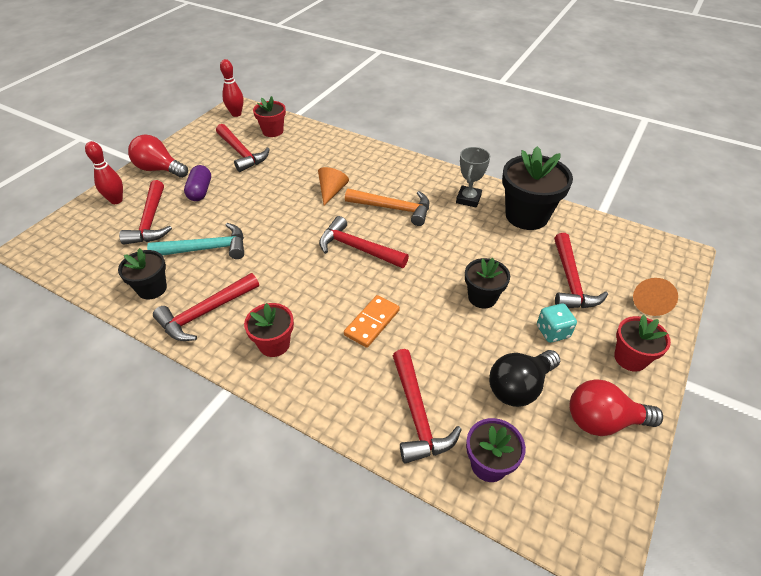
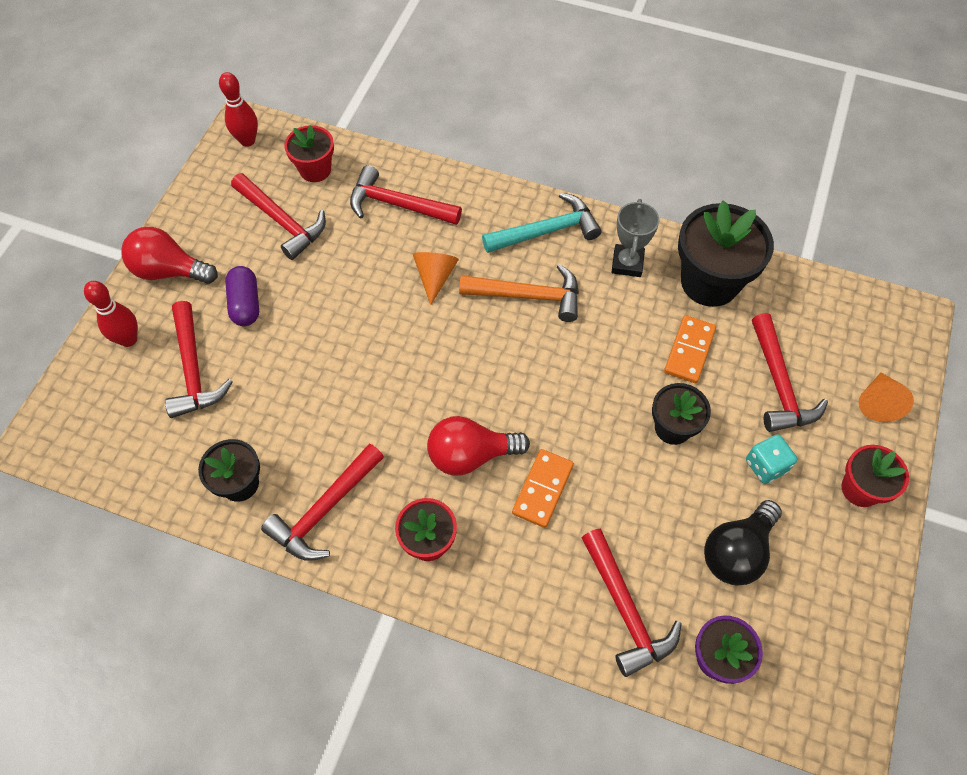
camera: 10 degrees left, 15 degrees up
(206, 249) = (290, 405): turquoise hammer -> turquoise hammer (547, 231)
(357, 248) = (495, 373): red hammer -> red hammer (397, 205)
(504, 253) = (689, 351): none -> orange domino
(603, 421) = (836, 580): red light bulb -> red light bulb (470, 455)

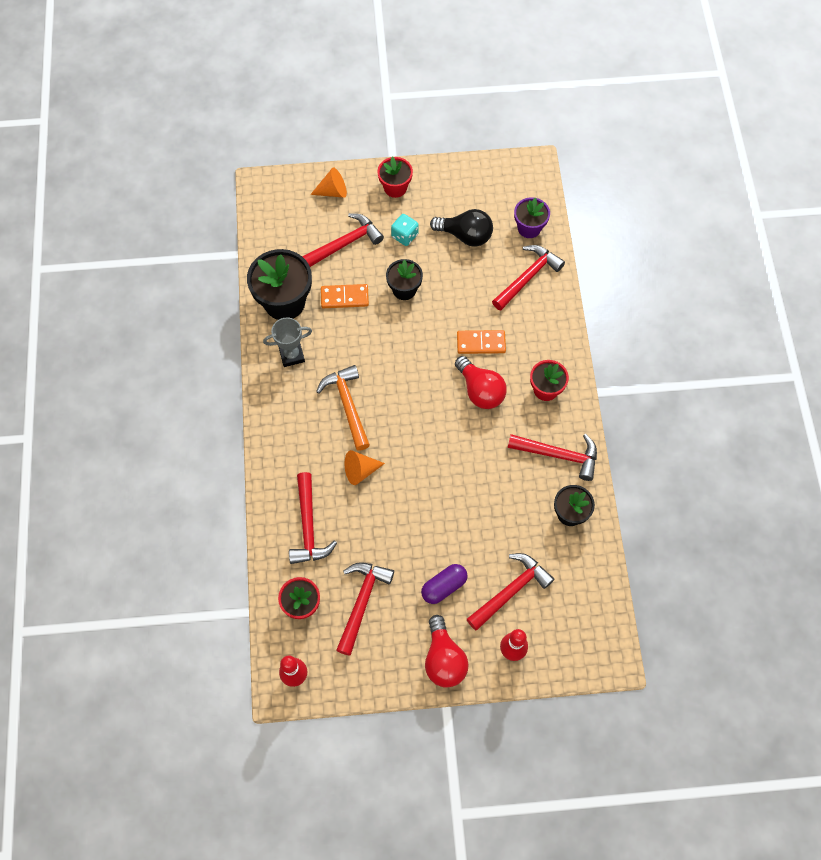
camera: 115 degrees left, 5 degrees up
(547, 231) = (286, 415): turquoise hammer -> none

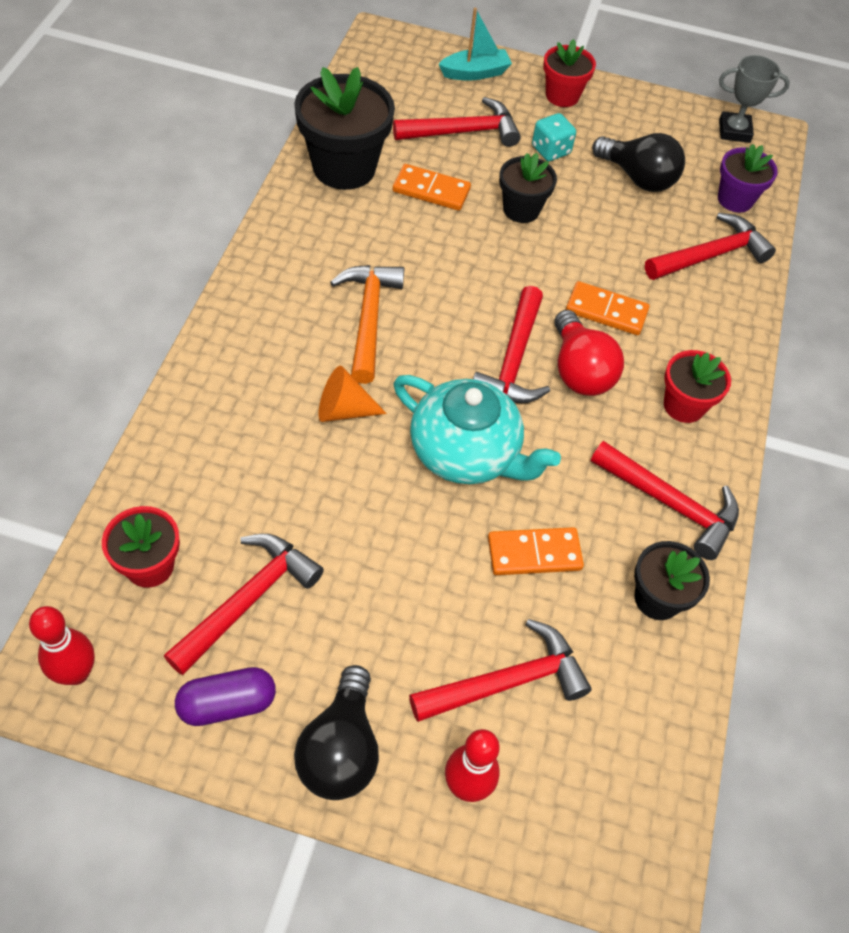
camera: 15 degrees right, 10 degrees down
(291, 355) = (320, 230): grey trophy -> grey trophy (734, 131)
(308, 526) = (223, 456): red hammer -> red hammer (513, 361)
(333, 191) = (475, 73): orange cone -> turquoise boat
(438, 469) = (466, 453): none -> turquoise teapot
(443, 659) = (340, 749): red light bulb -> black light bulb
(444, 586) = (395, 629): purple capsule -> purple capsule (227, 704)
(497, 514) = (534, 554): none -> orange domino

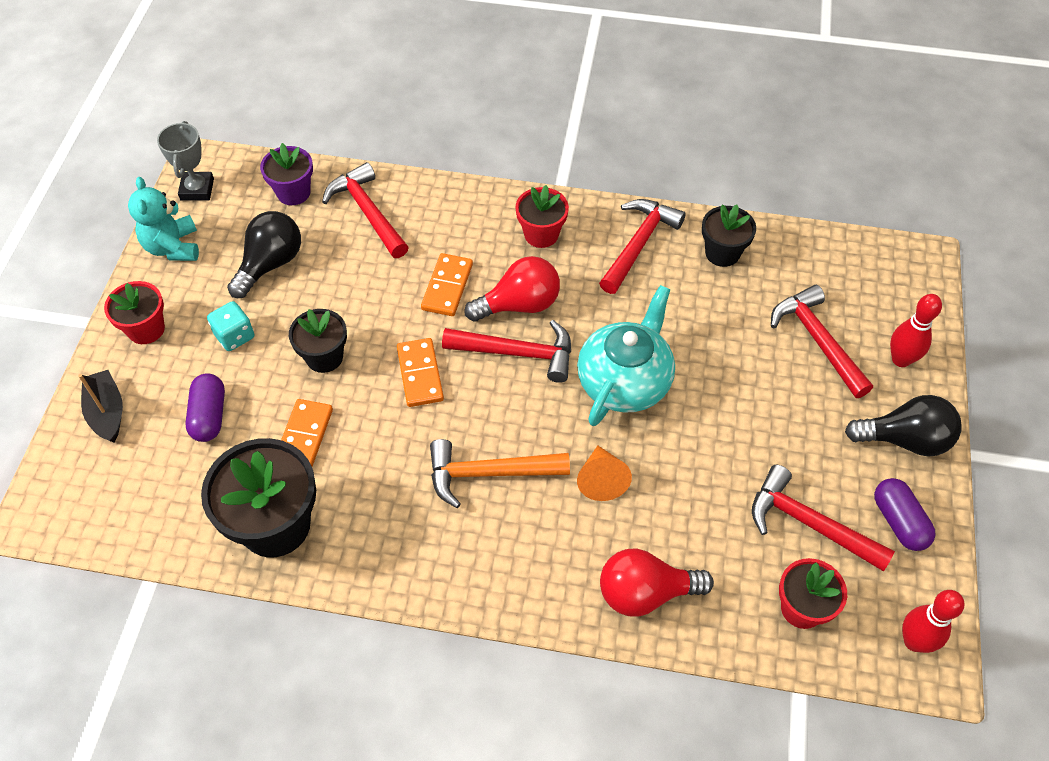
camera: 90 degrees left, 0 degrees up
(207, 425) = (645, 593): none -> red light bulb
(463, 132) = (209, 416): red hammer -> purple capsule
(475, 73) = (107, 412): turquoise boat -> black boat
(534, 554) = (707, 329): orange domino -> orange domino (420, 374)
(659, 114) = (173, 247): none -> turquoise teddy bear

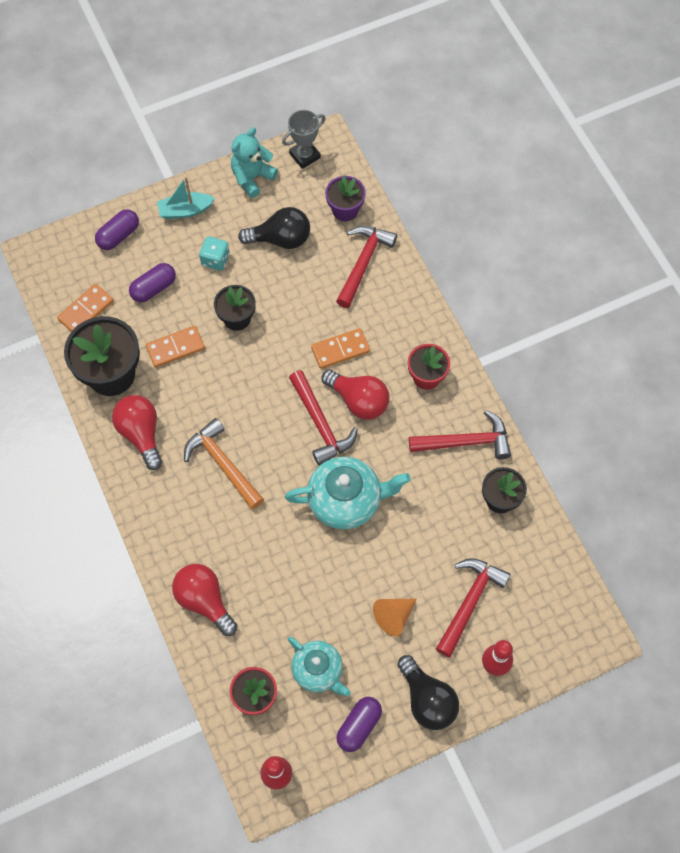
camera: 55 degrees right, 10 degrees up
(107, 412) = (118, 235): black boat -> purple capsule
(146, 329) = (185, 210): red flower pot -> turquoise boat
(380, 537) = (141, 434): none -> red light bulb
(420, 374) = (264, 379): orange domino -> orange domino (86, 310)
(601, 480) = (263, 530): orange cone -> orange cone (393, 616)
(808, 523) = (318, 670): red hammer -> turquoise teapot

